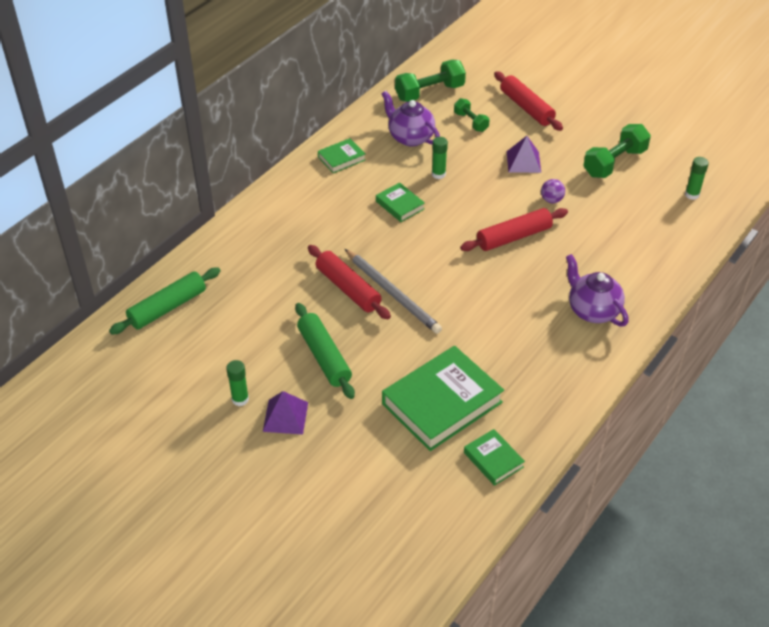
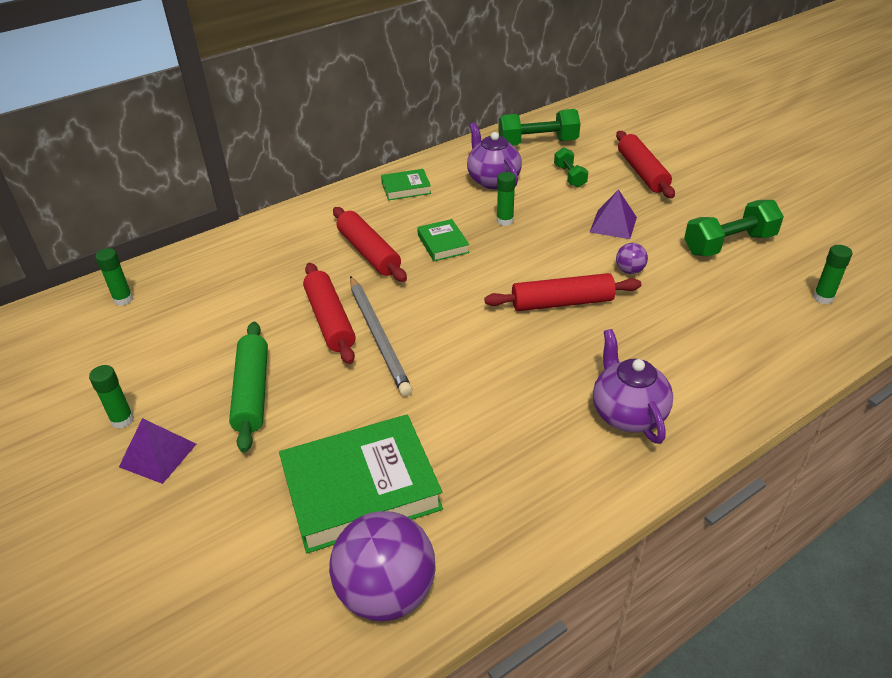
camera: 20 degrees right, 5 degrees down
(168, 307) = (123, 299): green rolling pin -> green glue stick
(344, 225) = (369, 252): none -> red rolling pin
(493, 460) = (386, 592): green book -> purple ball

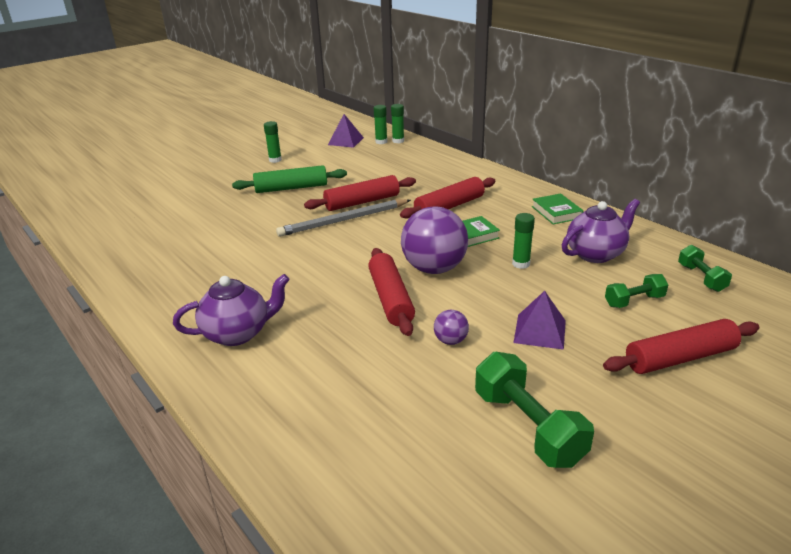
camera: 85 degrees right, 10 degrees down
(158, 455) = (246, 172): purple pyramid -> purple pyramid (346, 141)
(361, 489) = (199, 229): green book -> none
(386, 592) = (120, 244): purple ball -> purple ball (434, 268)
(537, 143) = (701, 278): green dumbbell -> green dumbbell, size x0.59
(823, 298) = (419, 511): green glue stick -> green glue stick (398, 141)

